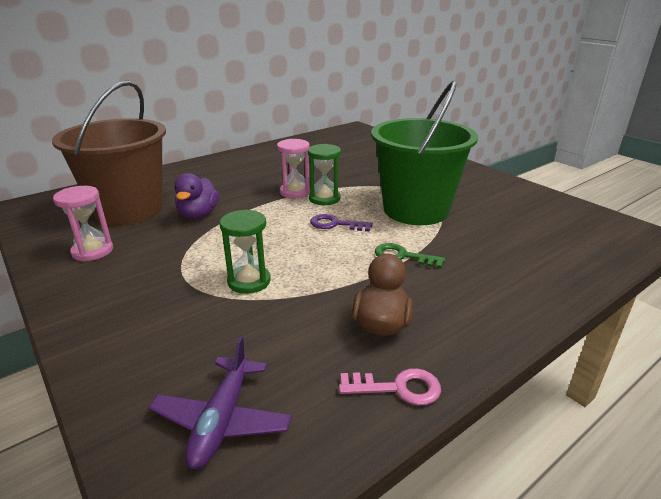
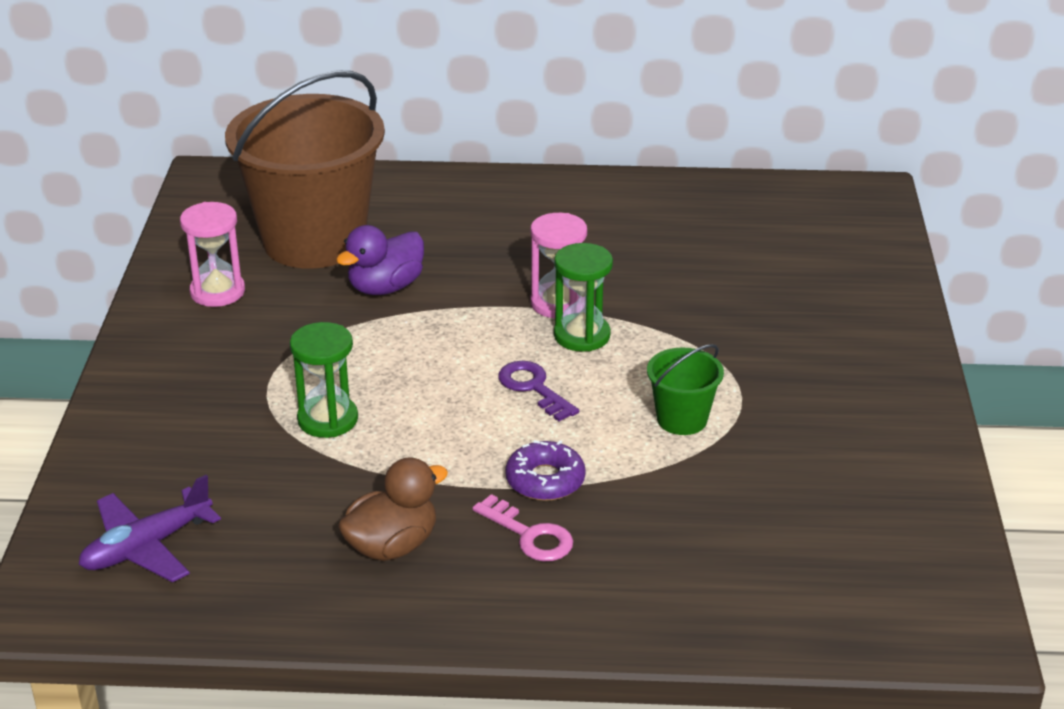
camera: 40 degrees right, 5 degrees up
(398, 388) = (316, 611): pink key -> pink key (529, 535)
(403, 256) = (545, 480): green key -> purple donut
(415, 210) = (682, 419): green bucket -> green bucket, size x0.43

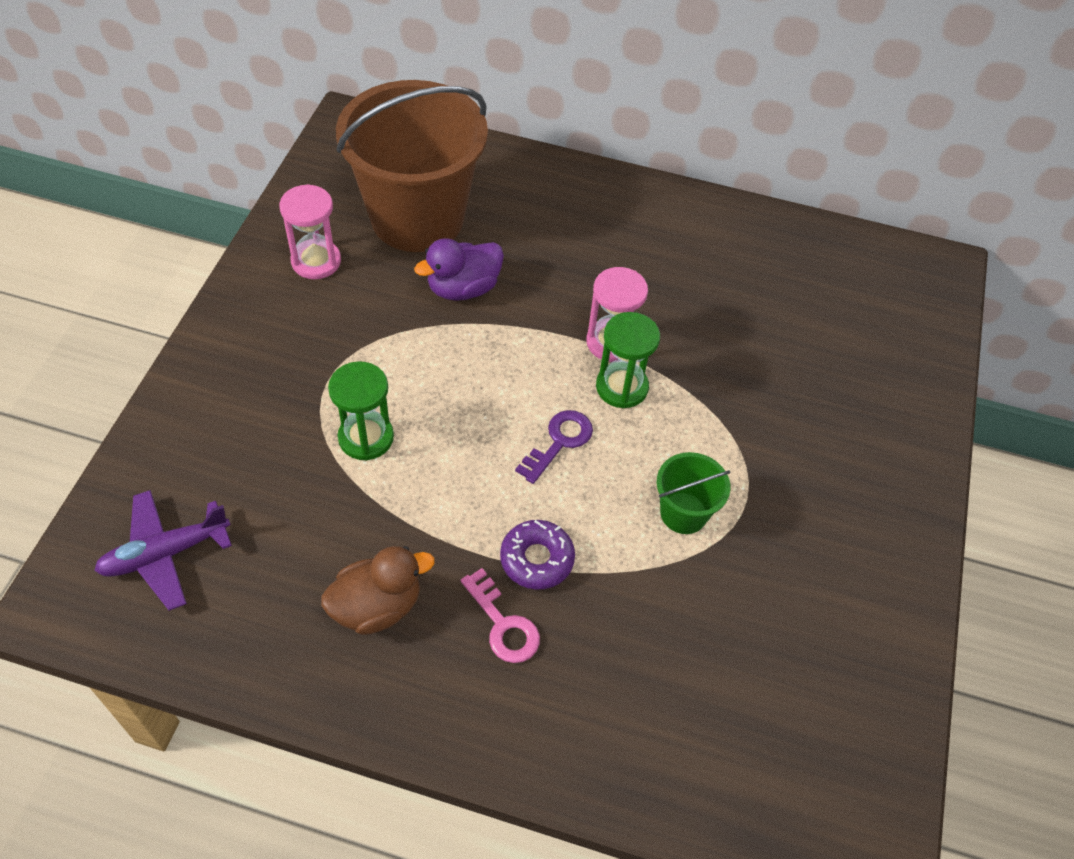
camera: 10 degrees right, 20 degrees up
(533, 388) = (559, 442): purple key -> purple key turned 60 degrees clockwise

